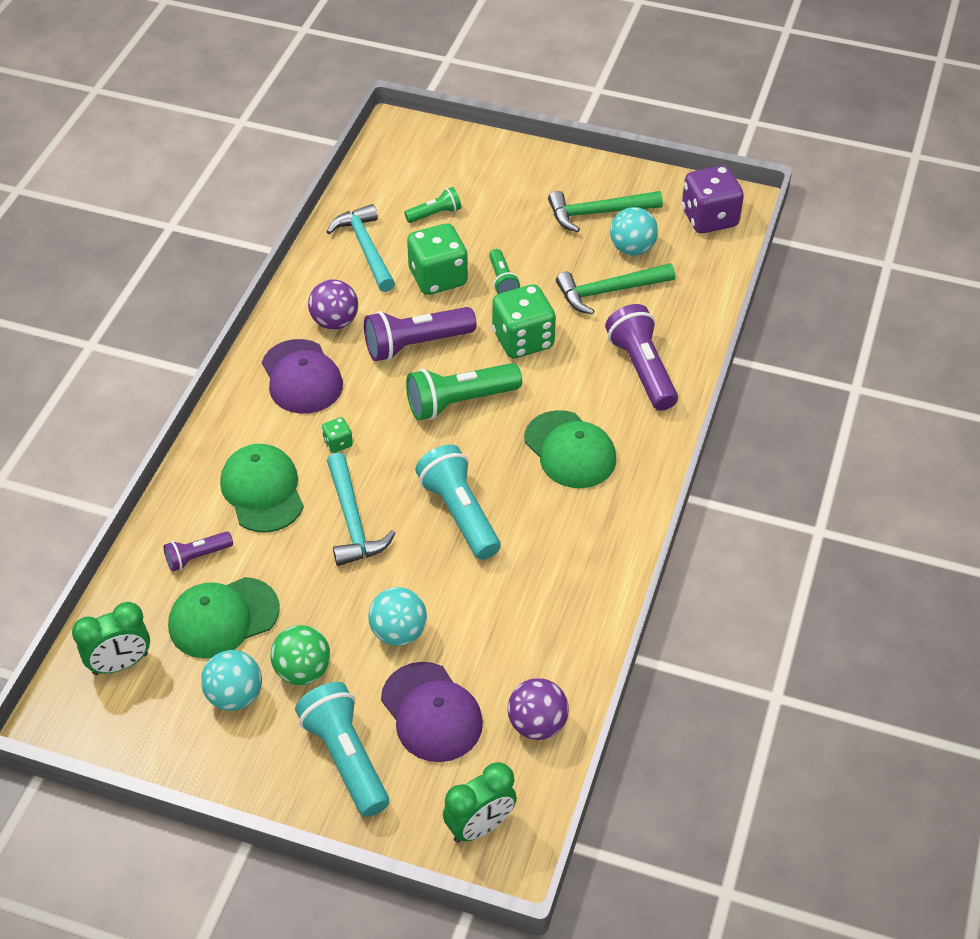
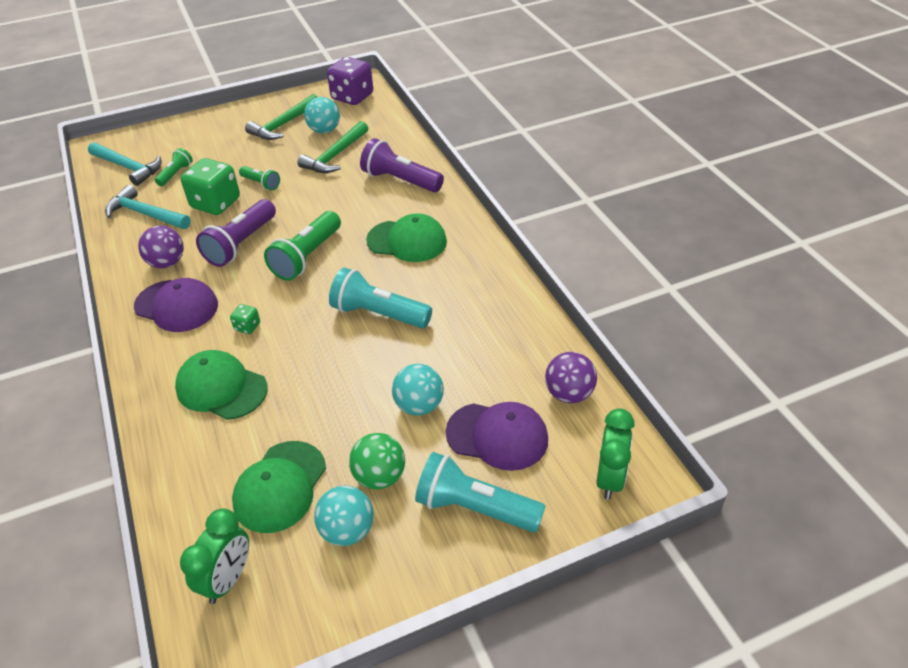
camera: 40 degrees left, 5 degrees down
(197, 557) = (214, 462): purple flashlight -> none
(352, 520) = (309, 363): turquoise hammer -> turquoise hammer (128, 167)
(523, 340) = (310, 205): green dice -> none

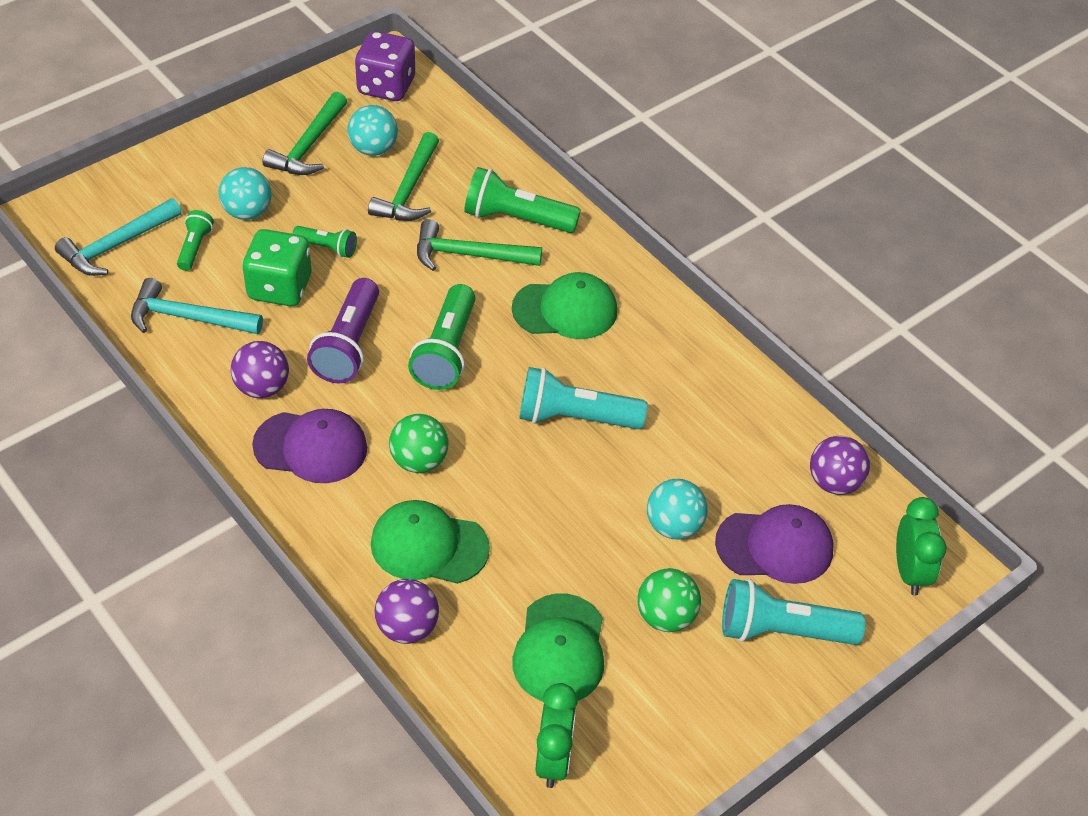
camera: 20 degrees left, 5 degrees up
(128, 167) = (117, 245): turquoise hammer -> turquoise hammer turned 120 degrees clockwise
(171, 446) = (407, 628): none -> purple ball
(247, 327) = (419, 461): green dice -> green ball
(347, 530) = (657, 682): turquoise ball -> turquoise ball (247, 212)
(356, 199) = (469, 255): none -> green hammer
(400, 180) = (517, 219): purple flashlight -> green flashlight

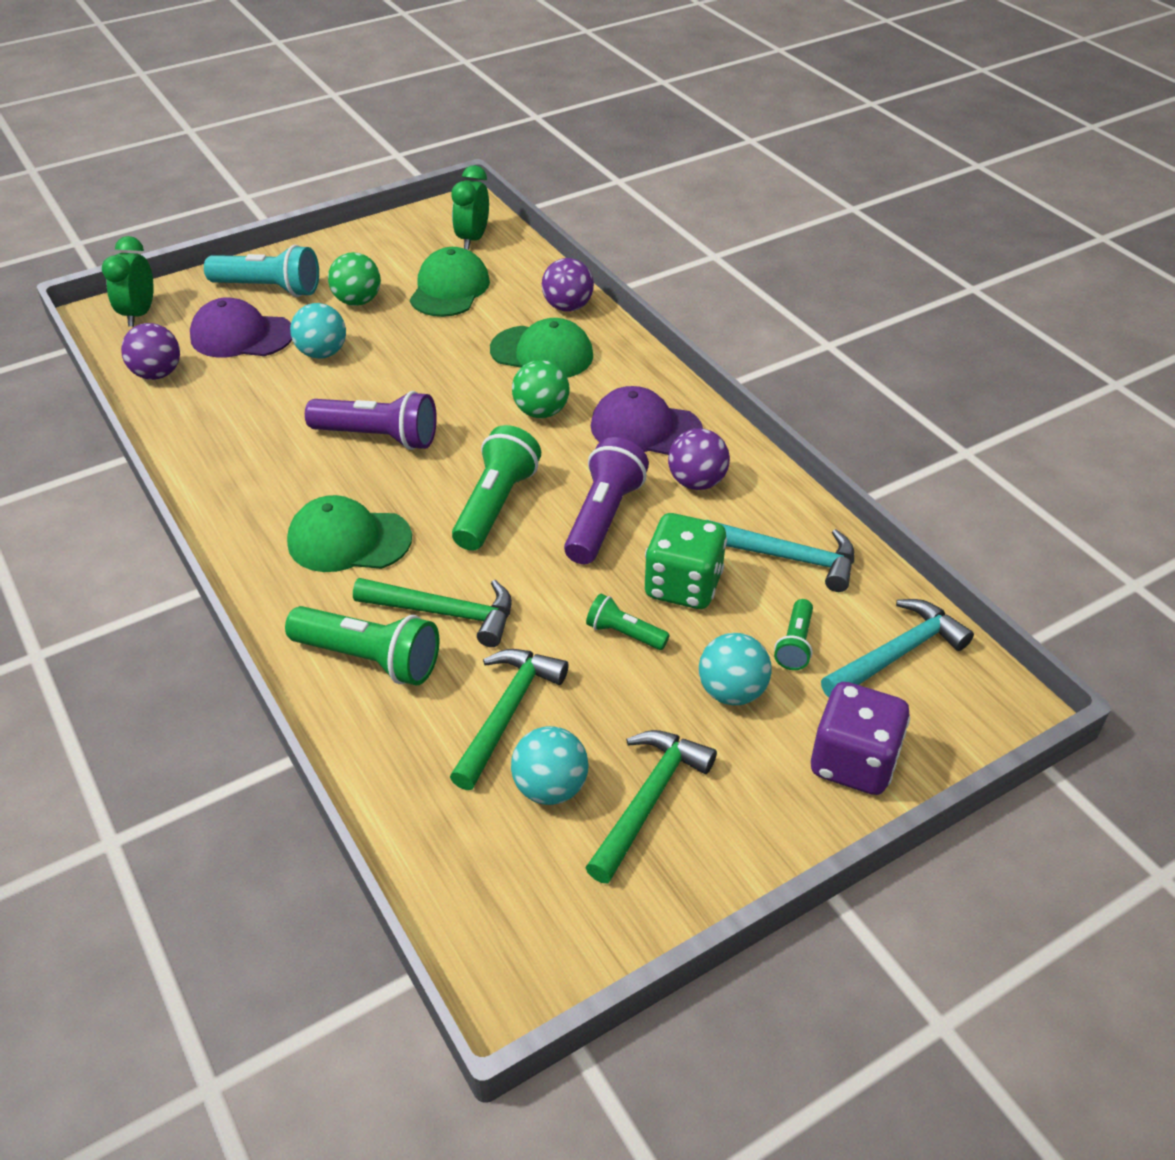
camera: 170 degrees left, 5 degrees down
(386, 86) = (516, 919): purple dice -> purple dice (853, 762)
(575, 417) = (378, 437): turquoise flashlight -> purple flashlight

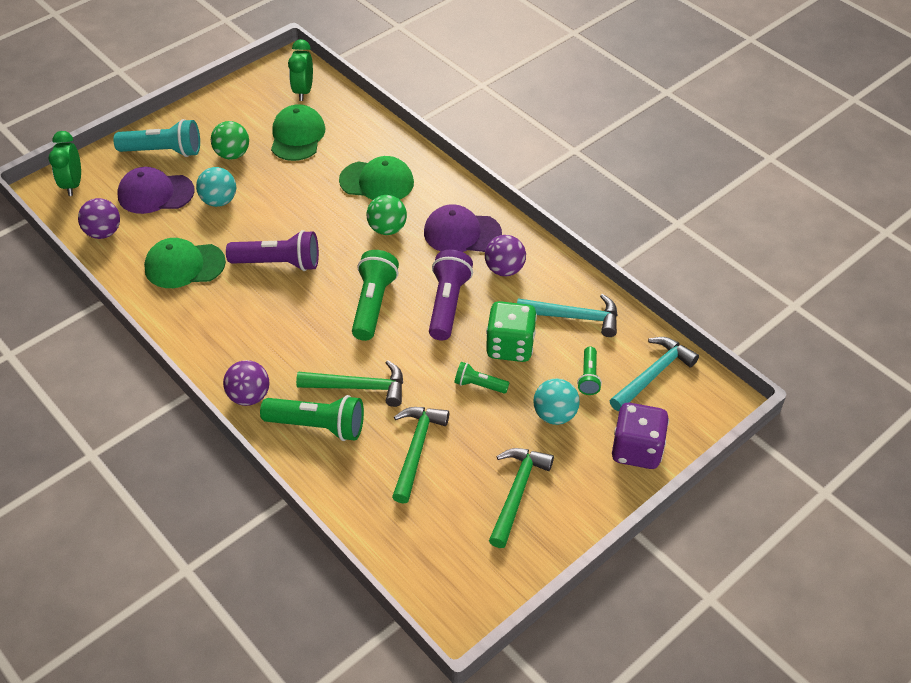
camera: 10 degrees left, 5 degrees up
(349, 540) = (280, 343): green cap -> green cap (184, 265)
(550, 787) = (455, 494): turquoise ball -> none
(568, 307) = (386, 141): purple ball -> purple ball (249, 396)

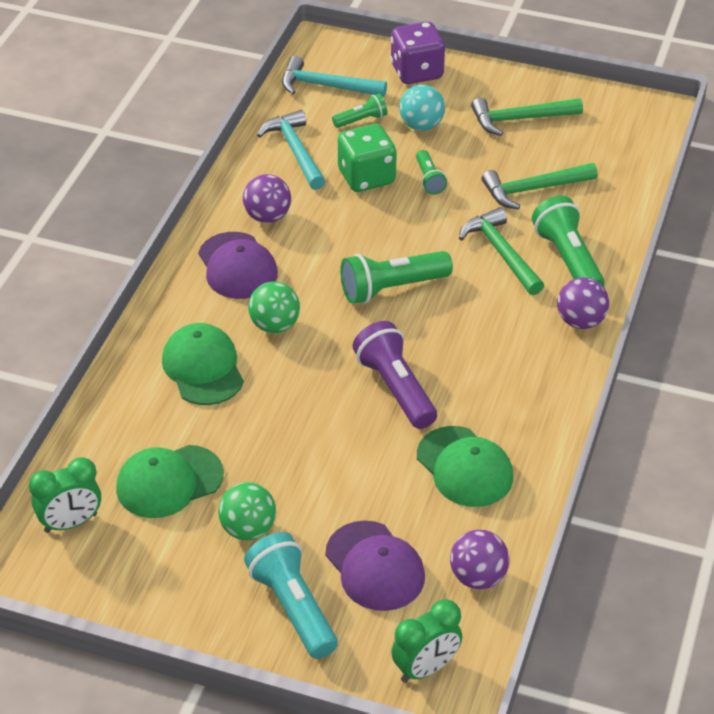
camera: 120 degrees left, 5 degrees down
(219, 201) = (340, 495): turquoise ball -> none
(448, 304) = (347, 237): purple flashlight -> none

